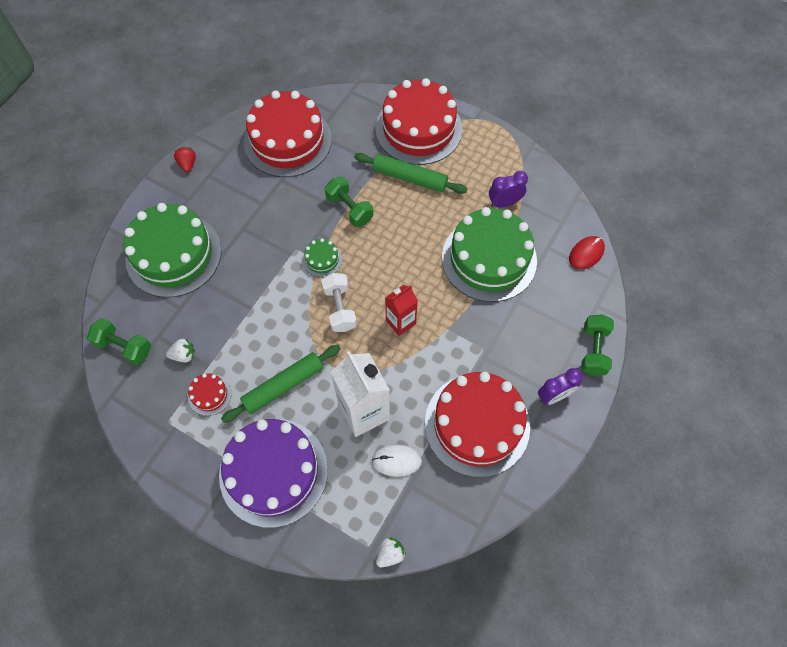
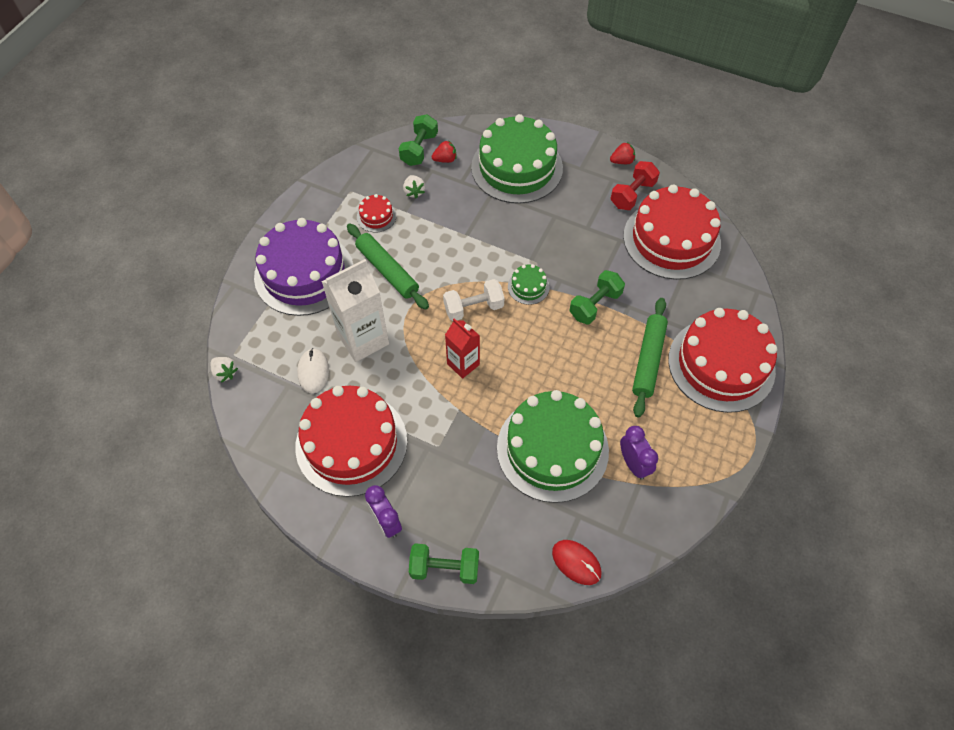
camera: 85 degrees right, 5 degrees down
(146, 321) = (445, 159): none -> red strawberry
(230, 162) = (632, 194): none -> red dumbbell

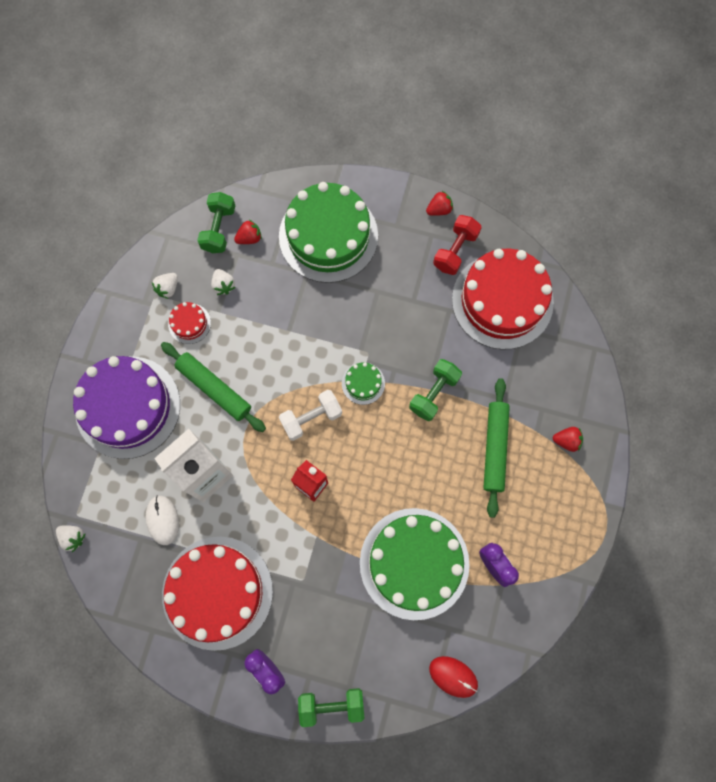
camera: 10 degrees left, 15 degrees up
(363, 187) = (168, 288): none -> white strawberry
(721, 364) = (566, 441): red cake -> red strawberry

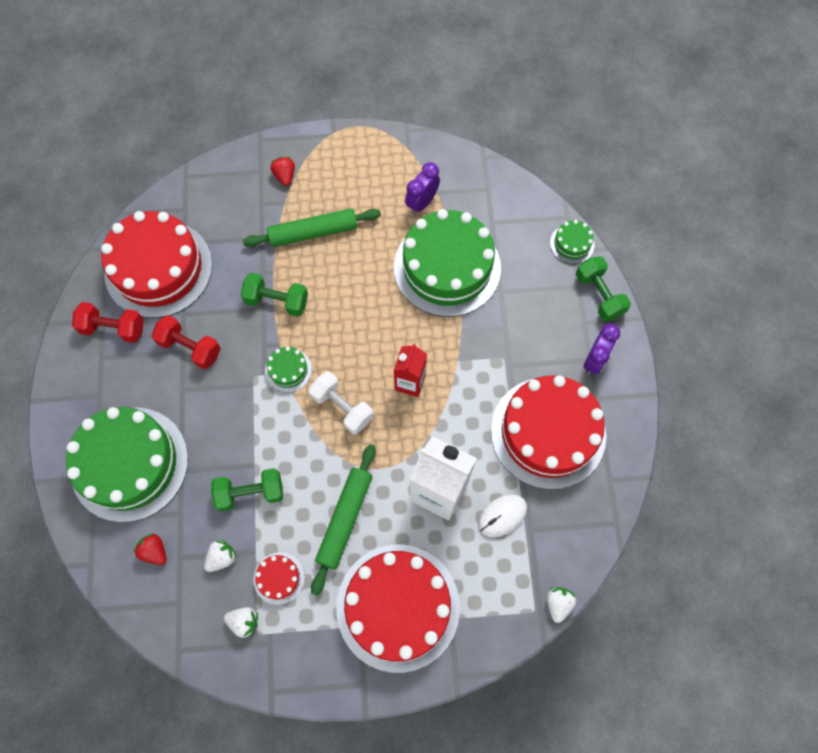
camera: 110 degrees left, 5 degrees down
(128, 407) = (398, 607): purple cake -> red cake
(219, 229) = (152, 592): green dumbbell -> green dumbbell (250, 493)
(397, 702) = (572, 244): none -> green cake
(414, 308) = (190, 347): none -> red dumbbell
(439, 209) = (68, 359): red strawberry -> none
(453, 676) = (530, 207): red mouse -> none

